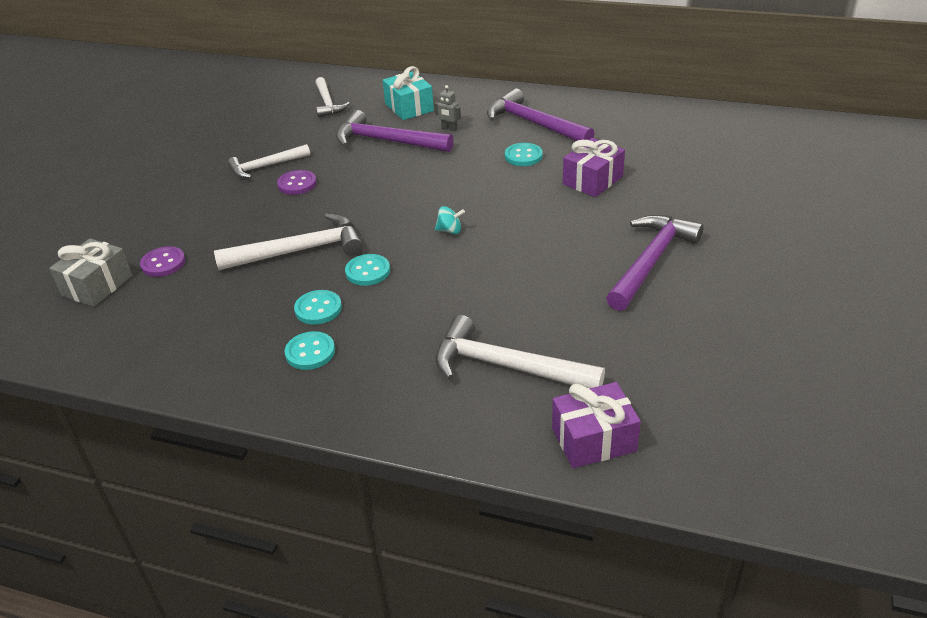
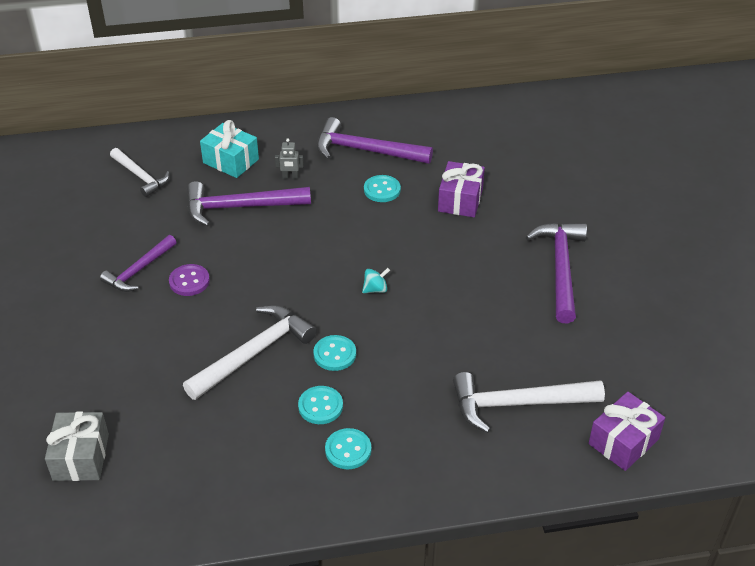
camera: 30 degrees left, 5 degrees up
(163, 263) = (128, 410): purple button -> none
(265, 166) = (138, 270): white hammer -> purple hammer

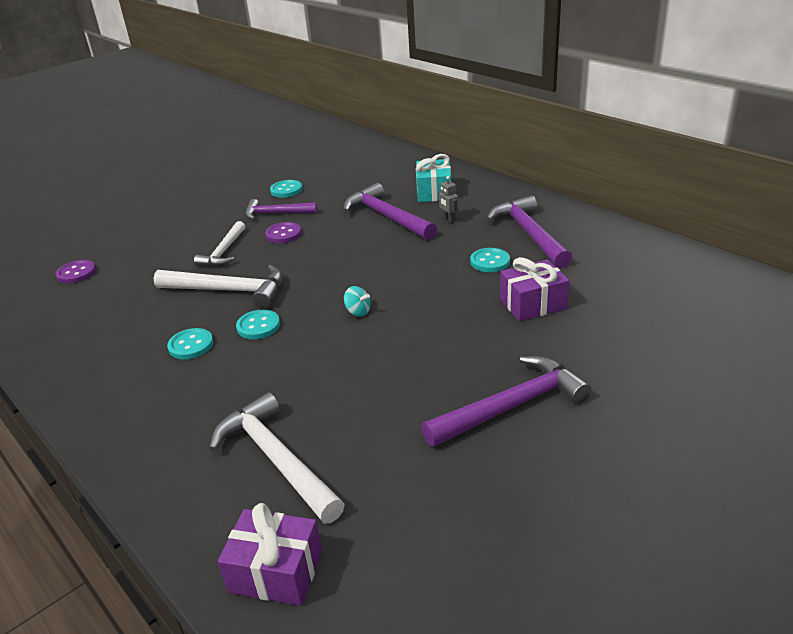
camera: 60 degrees right, 10 degrees down
(81, 457) = (76, 273): grey gift -> purple button
(140, 177) = (373, 173): white hammer -> white hammer (223, 252)
(348, 450) = (147, 381): turquoise button -> turquoise button (286, 190)

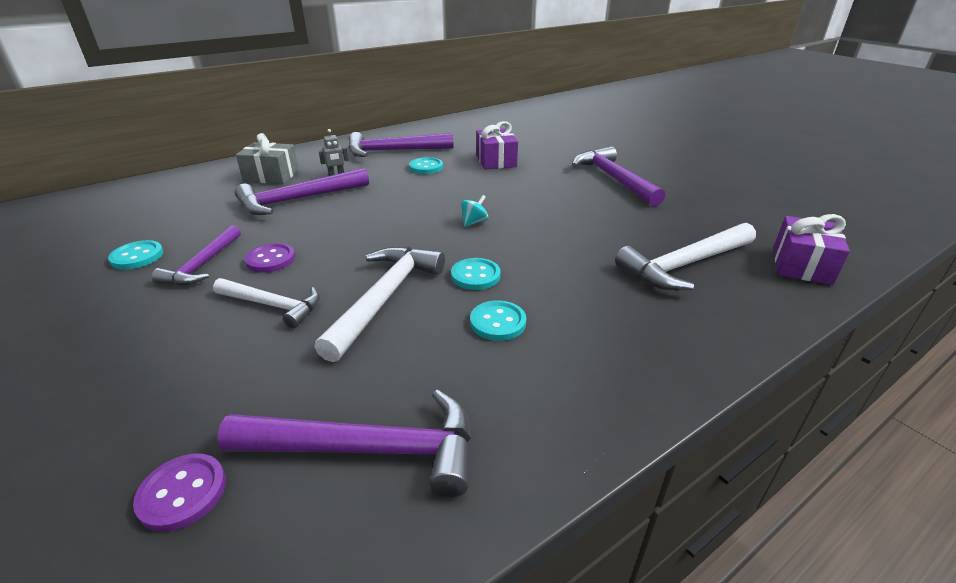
camera: 85 degrees left, 0 degrees up
(83, 316) = (369, 450): none -> purple hammer
(434, 192) = (271, 176): turquoise gift -> grey gift

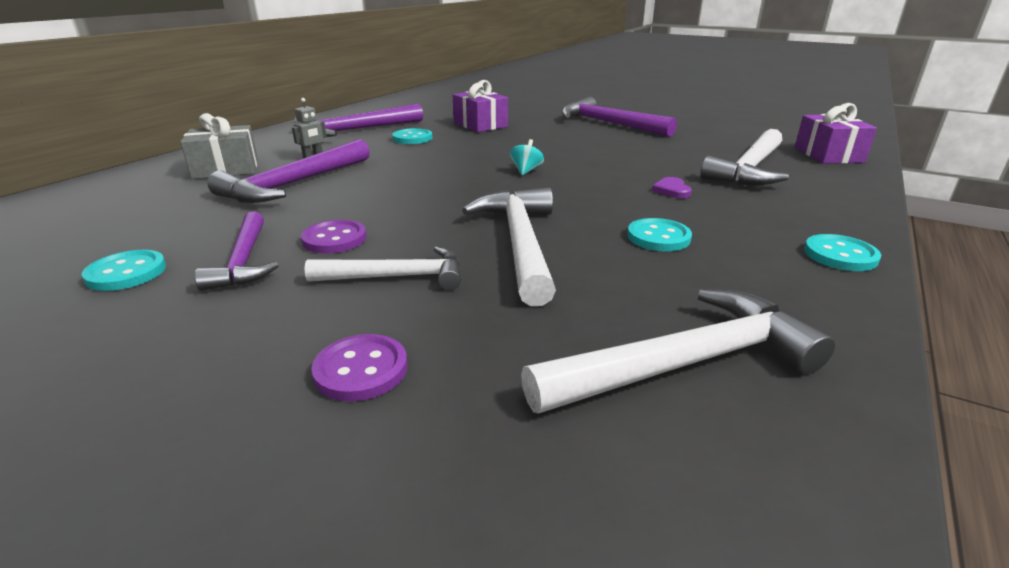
camera: 25 degrees left, 5 degrees down
(182, 493) = (537, 473): purple button -> purple button (361, 370)
(369, 450) = (685, 363): purple hammer -> white hammer
(475, 276) = (586, 209): turquoise button -> turquoise button (840, 255)
(574, 273) = (672, 190): none -> purple heart

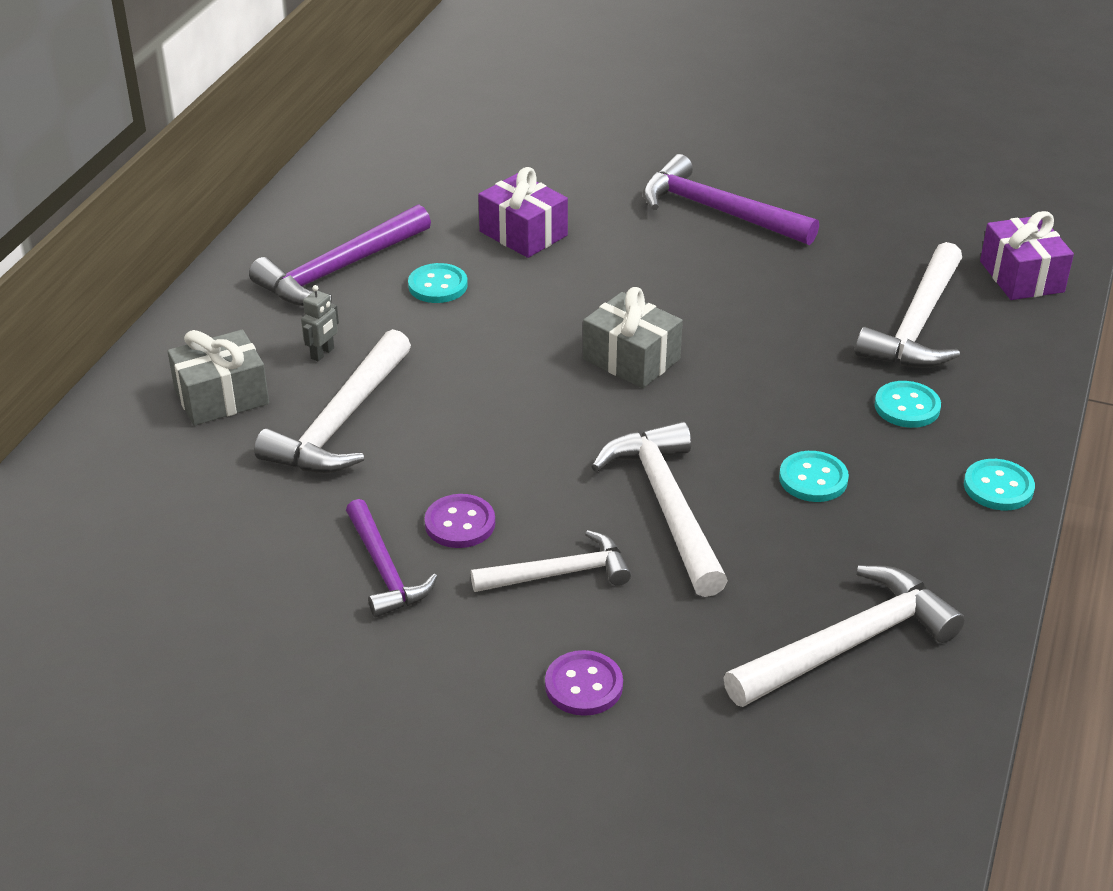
camera: 10 degrees left, 10 degrees up
(126, 273) = (273, 602): turquoise button -> turquoise button (907, 407)
(294, 184) = (340, 422): purple hammer -> white hammer
(526, 171) = (631, 359): turquoise spinning top -> grey gift
(672, 190) = (821, 384): purple heart -> none

